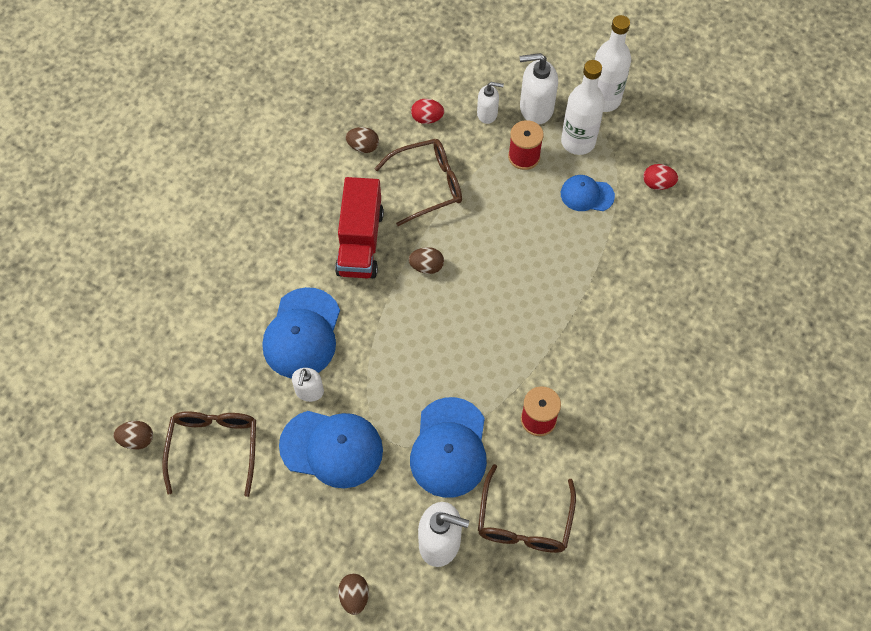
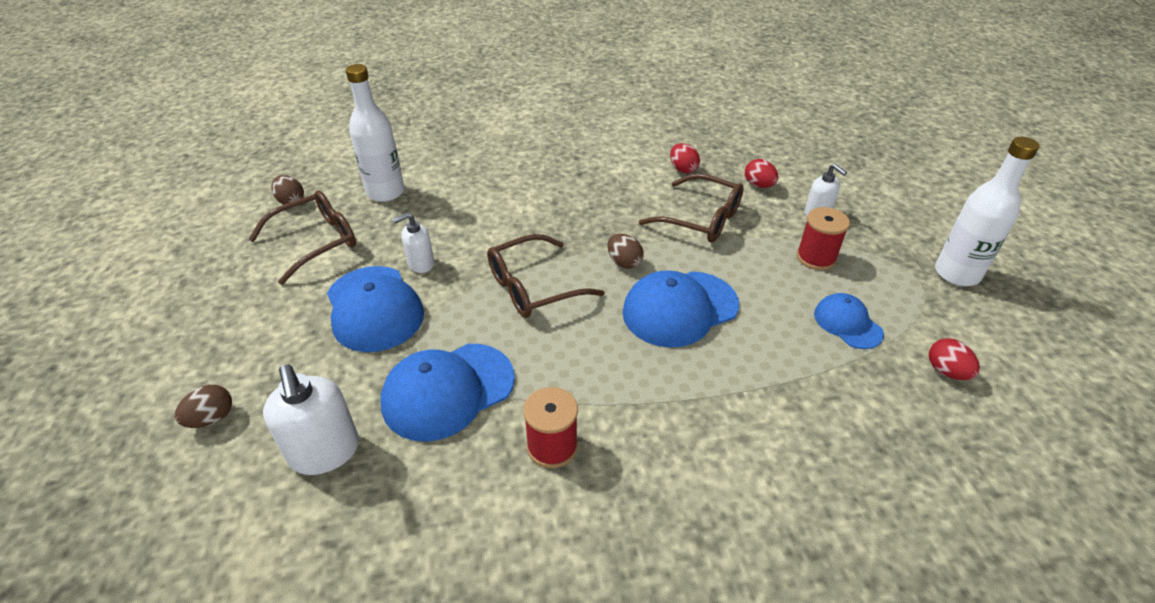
camera: 50 degrees right, 20 degrees down
(302, 333) = (473, 230): blue cap -> blue cap (679, 309)
(360, 242) = (597, 213): red truck -> none
(363, 147) = (683, 169): brown egg -> red egg
(524, 522) = (409, 516): brown glasses -> brown glasses (533, 287)
(536, 108) = (871, 237): white soap dispenser -> none
(578, 142) = (888, 283): white bottle -> white bottle (385, 192)

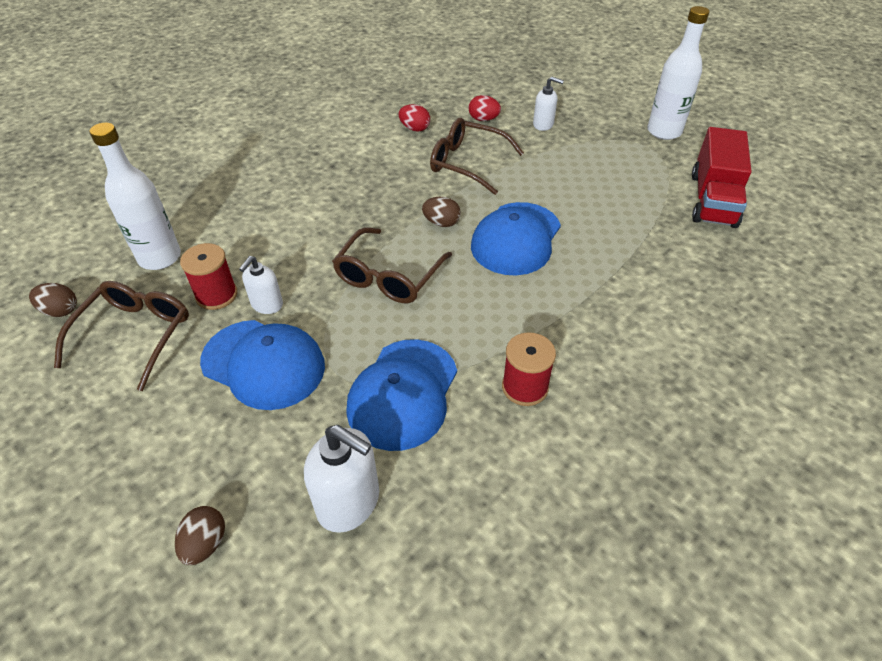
camera: 35 degrees left, 5 degrees up
(701, 219) = (467, 163): brown glasses -> brown glasses turned 150 degrees counterclockwise
(816, 257) = (571, 158): red spool -> red spool (216, 295)
(847, 323) = (632, 196): blue cap -> none
(946, 371) = (713, 200): red egg -> red truck

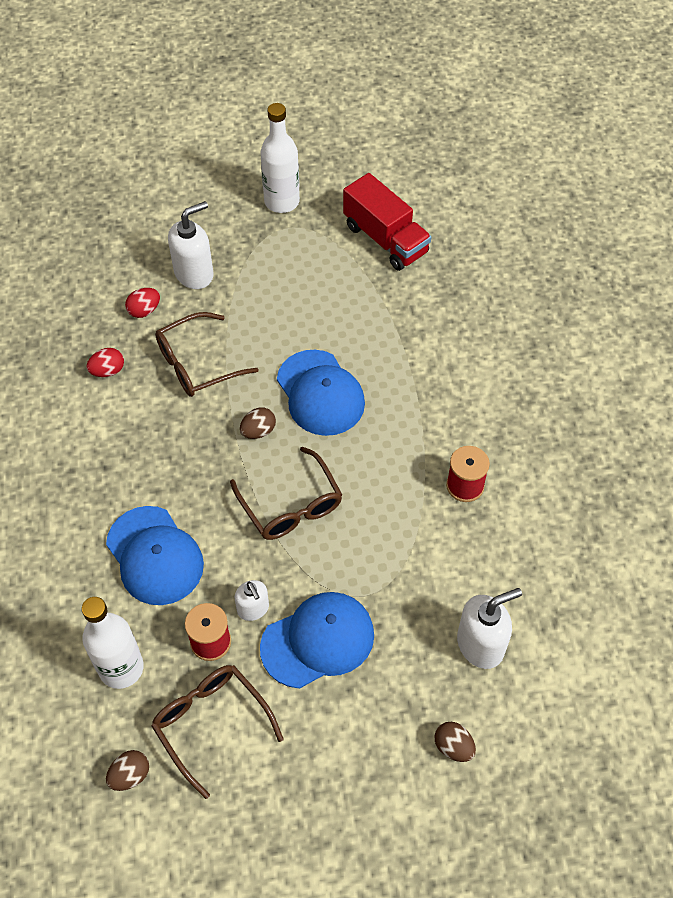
camera: 55 degrees left, 10 degrees up
(403, 394) = (416, 563): blue cap -> blue cap (154, 556)
(543, 124) = (194, 273): white soap dispenser -> white soap dispenser, size x1.65

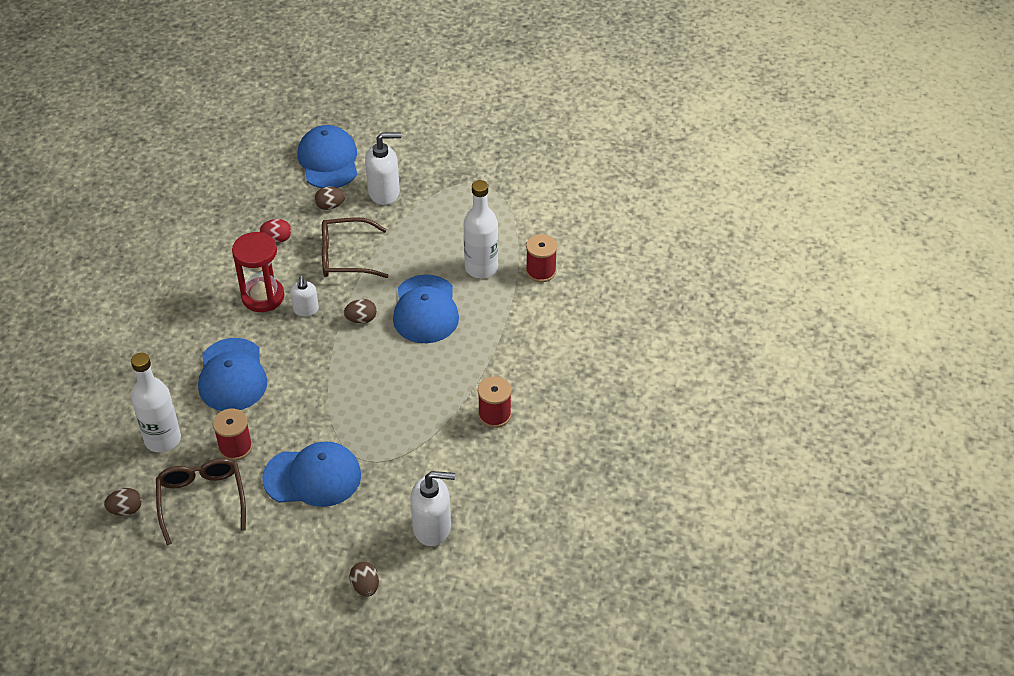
camera: 25 degrees right, 10 degrees down
(110, 258) = (328, 161): none -> blue cap
(133, 446) = (263, 297): none -> red hourglass
(144, 310) = (330, 206): red egg -> brown egg
(253, 609) = (279, 437): white soap dispenser -> white soap dispenser (306, 309)
(282, 201) = (485, 162): white bottle -> white bottle (481, 268)
(291, 505) = (352, 379): brown glasses -> none
(385, 239) = (550, 217): red truck -> none
(412, 304) = (541, 271): none -> red spool

